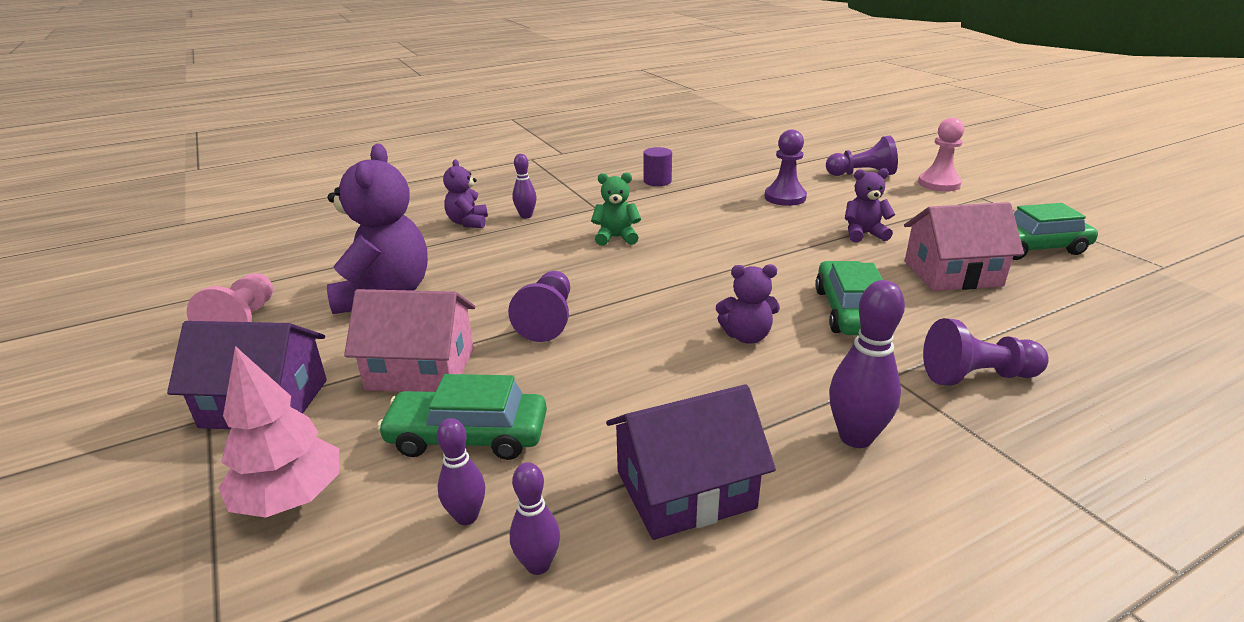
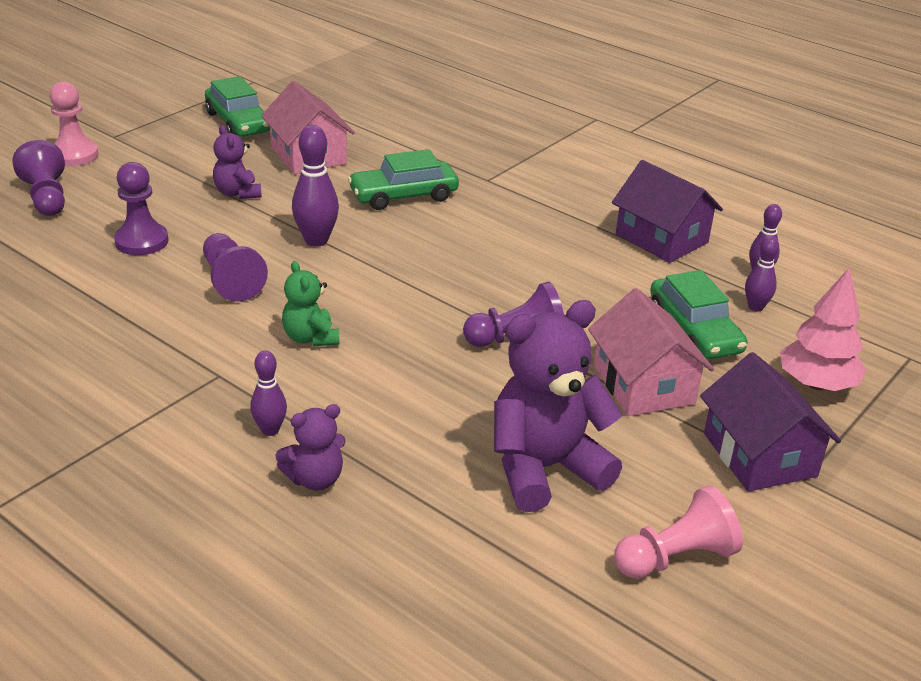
camera: 115 degrees left, 5 degrees up
(657, 181) = (99, 343): purple cylinder -> none
(746, 336) = (474, 235): purple teddy bear -> none
(855, 437) = (565, 190): purple bowling pin -> purple bowling pin (316, 240)
(977, 376) = (466, 152): purple pawn -> purple pawn (231, 280)

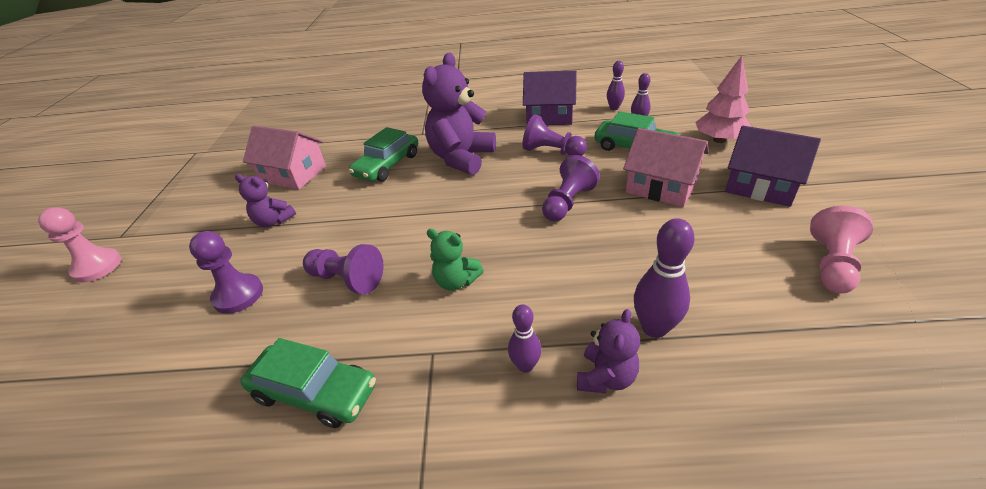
camera: 35 degrees left, 5 degrees up
(46, 197) = (106, 312): purple pawn -> purple pawn (552, 152)
(238, 122) = (216, 179): green car -> green car (314, 392)
(316, 240) = (370, 219): purple bowling pin -> purple bowling pin (654, 328)
(545, 468) = (701, 264): purple teddy bear -> purple teddy bear (461, 158)

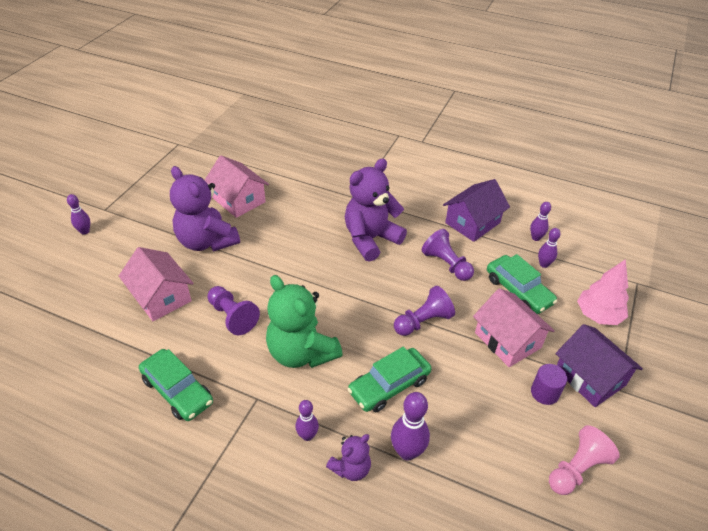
camera: 20 degrees right, 5 degrees up
(97, 267) = (85, 231): pink pawn -> purple bowling pin
(238, 295) = (161, 297): purple pawn -> pink house
(273, 221) = (206, 241): purple teddy bear -> purple teddy bear, size x1.93
(387, 165) = (310, 221): green car -> green car (389, 385)
(456, 281) = (301, 352): green teddy bear -> green teddy bear, size x1.93
(549, 116) = (472, 223): purple house -> purple house turned 75 degrees counterclockwise
(735, 214) = (544, 393): none -> purple cylinder

